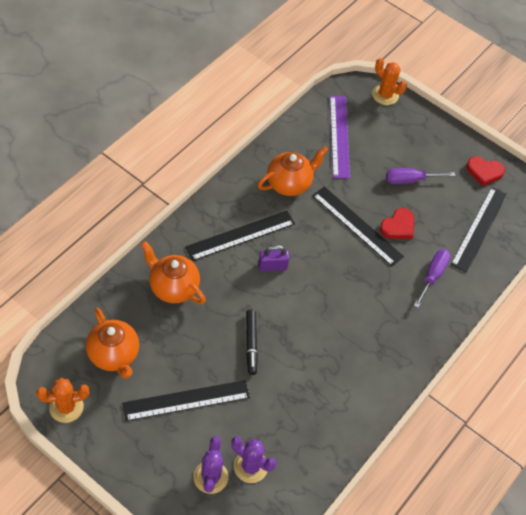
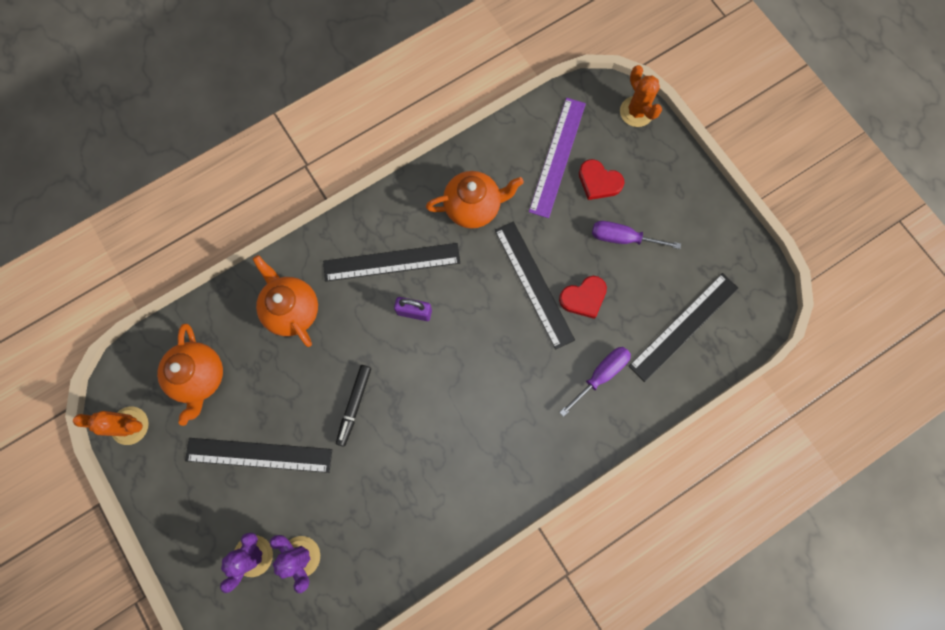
camera: 25 degrees right, 20 degrees up
(484, 172) = (721, 249): red heart -> red heart (598, 182)

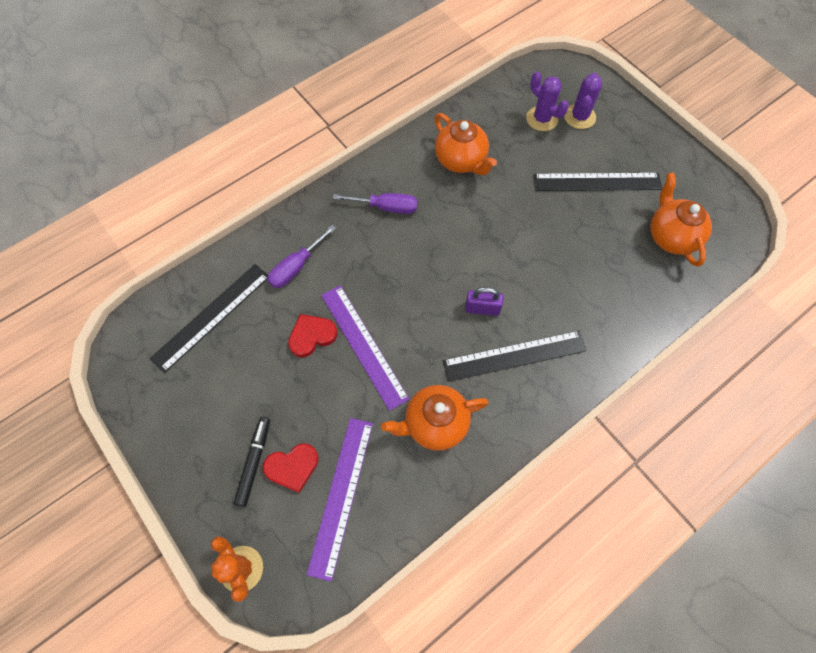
camera: 175 degrees right, 10 degrees down
(130, 425) = (717, 194): orange cactus -> none
(292, 309) = (603, 301): orange teapot -> orange teapot (461, 160)
(354, 405) = (523, 225): black marker -> black marker (254, 462)
(534, 284) = (363, 345): black ruler -> purple ruler
(598, 182) = (292, 467): red heart -> red heart turned 135 degrees clockwise
(622, 238) = (268, 402): purple screwdriver -> purple screwdriver (386, 207)

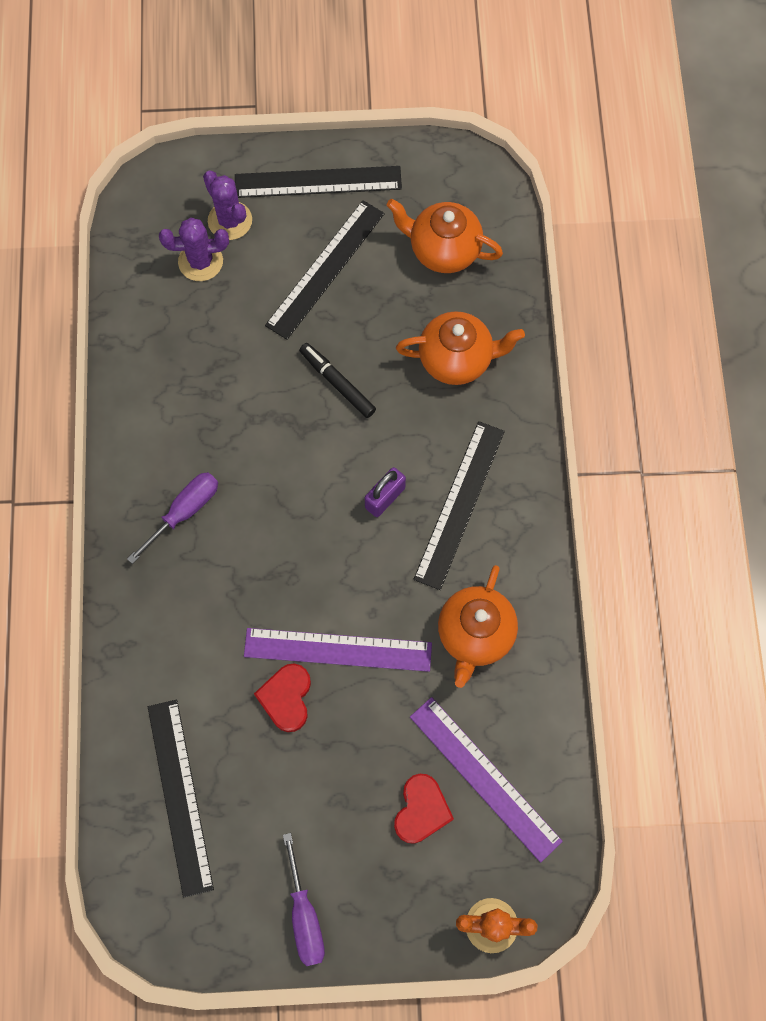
camera: 55 degrees left, 5 degrees up
(254, 462) = (388, 847): black marker -> black marker (337, 383)
(296, 267) = (186, 661): purple screwdriver -> purple screwdriver (304, 916)
(461, 160) = (187, 388): orange teapot -> orange teapot (457, 359)
(646, 143) = (318, 182): none -> black ruler

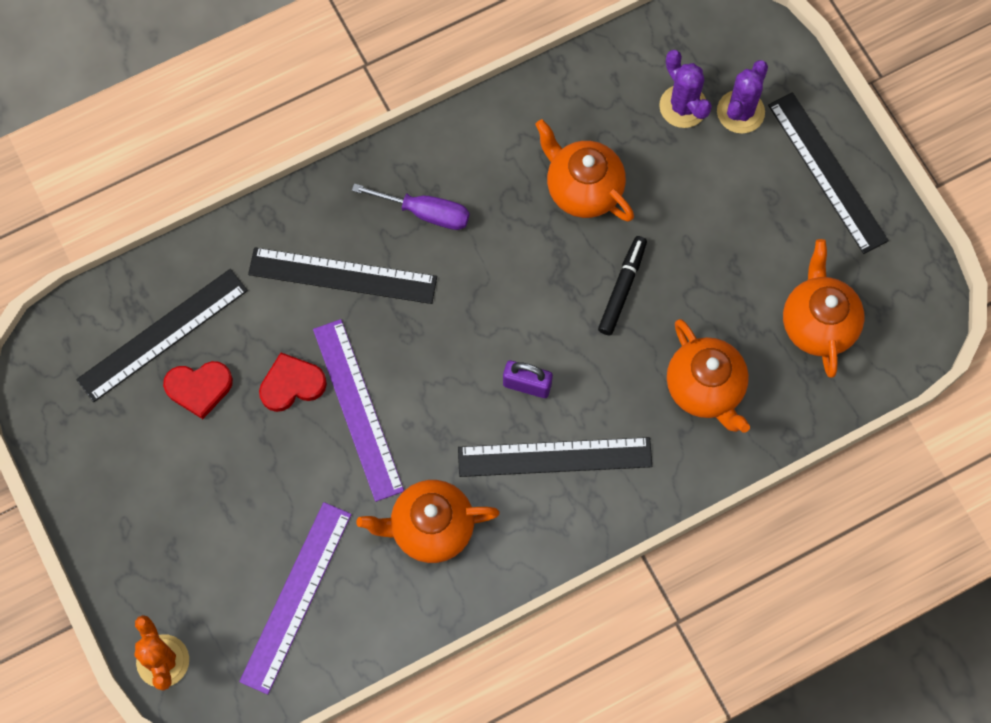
camera: 65 degrees right, 0 degrees up
(232, 373) = (583, 189): none -> orange teapot
(304, 916) = (103, 491): purple screwdriver -> none
(325, 269) = (736, 222): black ruler -> black ruler (342, 276)
(421, 810) = (241, 551): red heart -> red heart (199, 388)

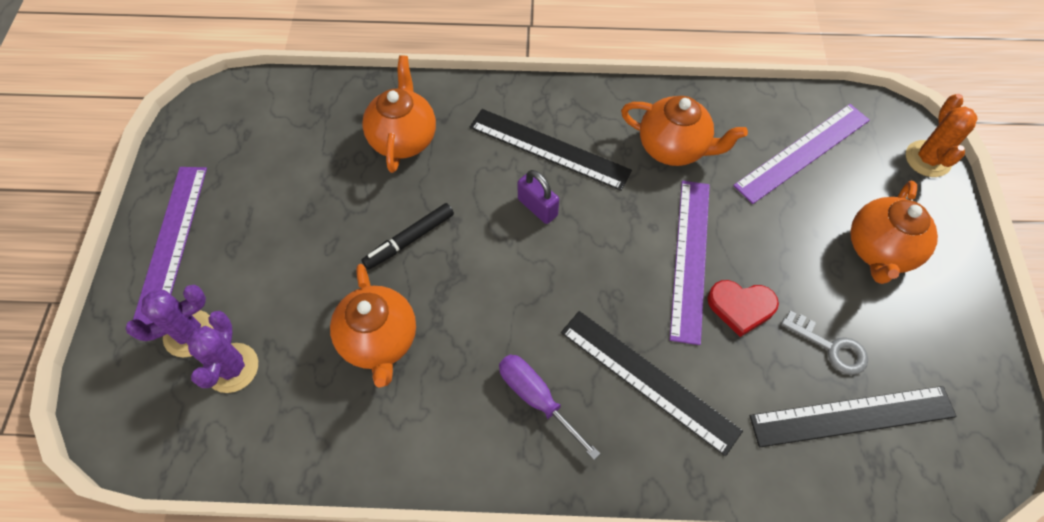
camera: 150 degrees left, 10 degrees down
(199, 388) = (831, 347): red heart -> grey key
(817, 323) = (285, 139): orange teapot -> orange teapot (879, 251)
(827, 172) = (171, 242): black ruler -> purple ruler

